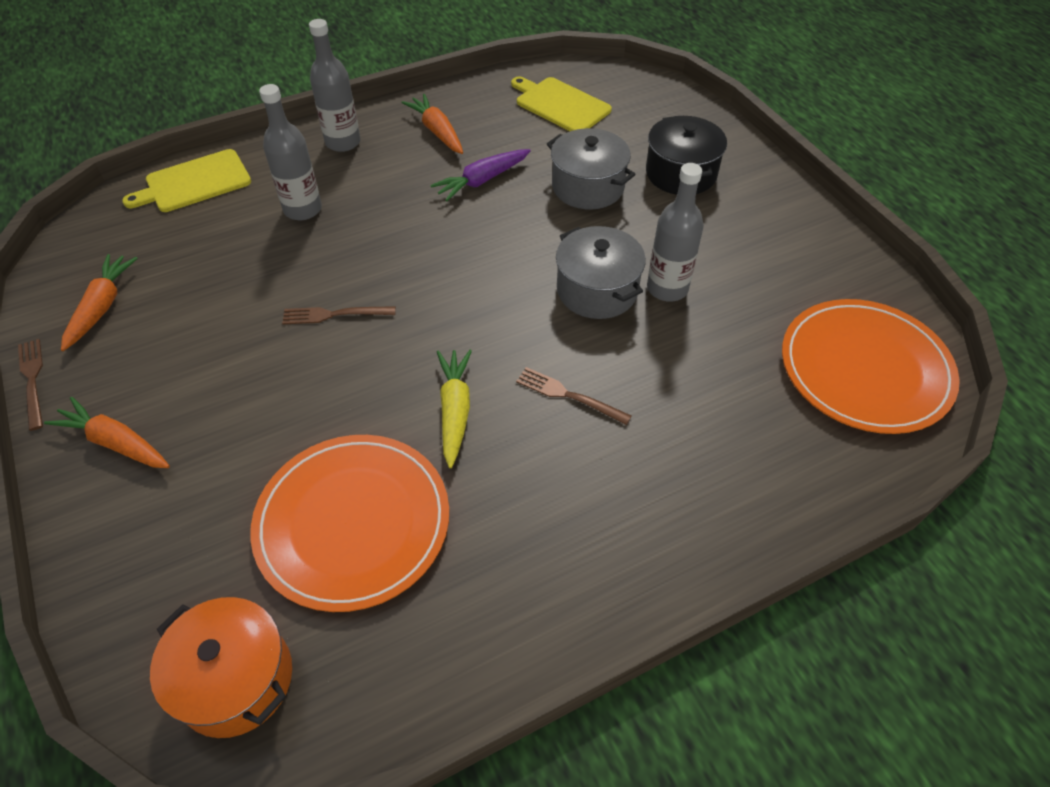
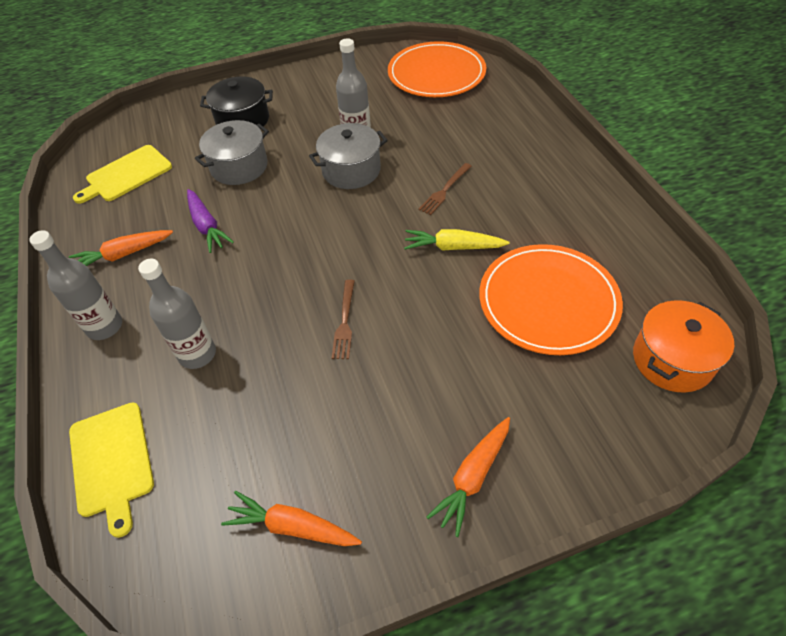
camera: 80 degrees left, 0 degrees up
(32, 379) = (387, 579): brown fork -> none

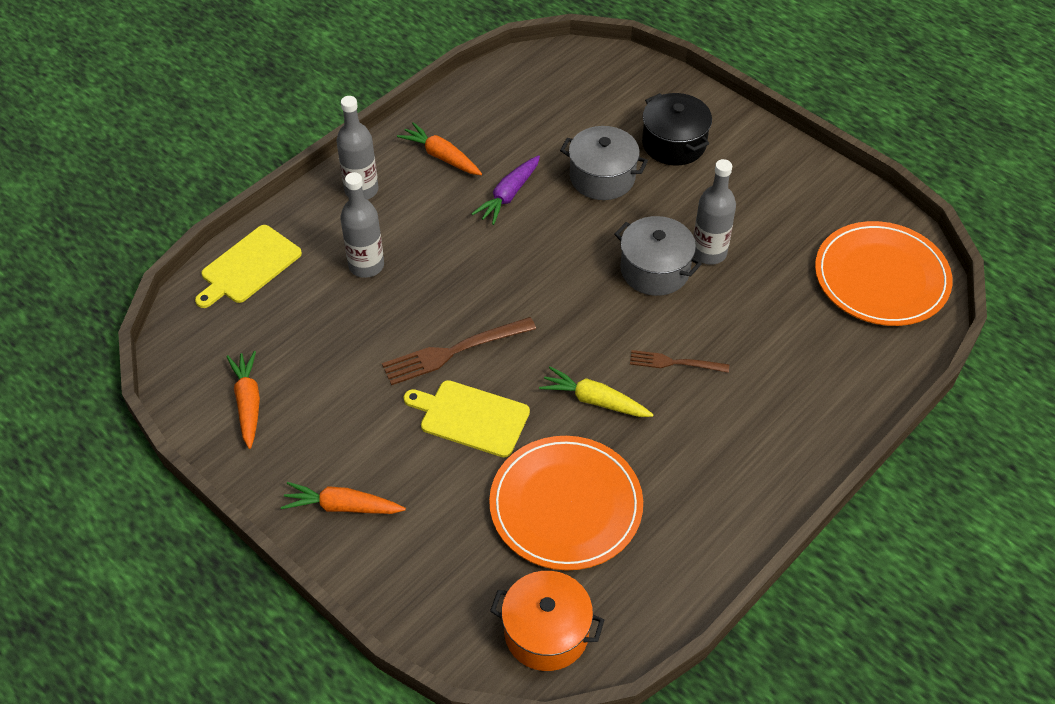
camera: 60 degrees right, 0 degrees up
(126, 175) = (537, 100): yellow cutting board -> yellow cutting board (471, 417)
(344, 322) = (452, 352): brown fork -> brown fork, size x1.62
(453, 247) = (595, 400): yellow carrot -> yellow carrot turned 45 degrees counterclockwise

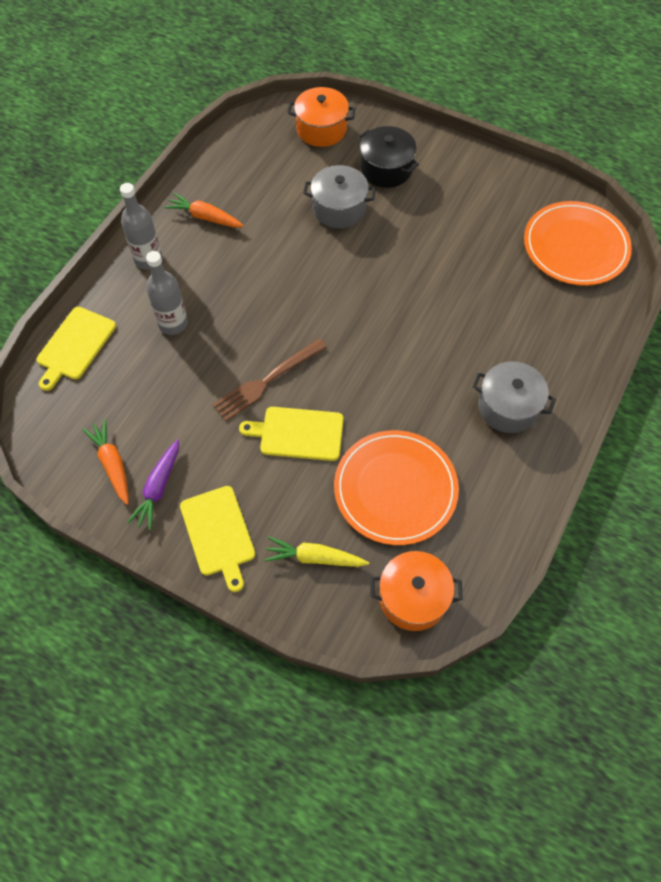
camera: 15 degrees left, 10 degrees up
(342, 506) = (218, 534): orange carrot -> yellow cutting board
(508, 195) = (269, 239): purple carrot -> purple carrot (158, 488)
(595, 400) = (391, 396): yellow carrot -> yellow carrot (314, 557)
(610, 85) = (321, 129): none -> orange pot
(655, 270) = (404, 277): grey pot -> grey pot (508, 407)
(674, 363) = (442, 351): brown fork -> none
(709, 253) = (441, 254): grey bottle -> none

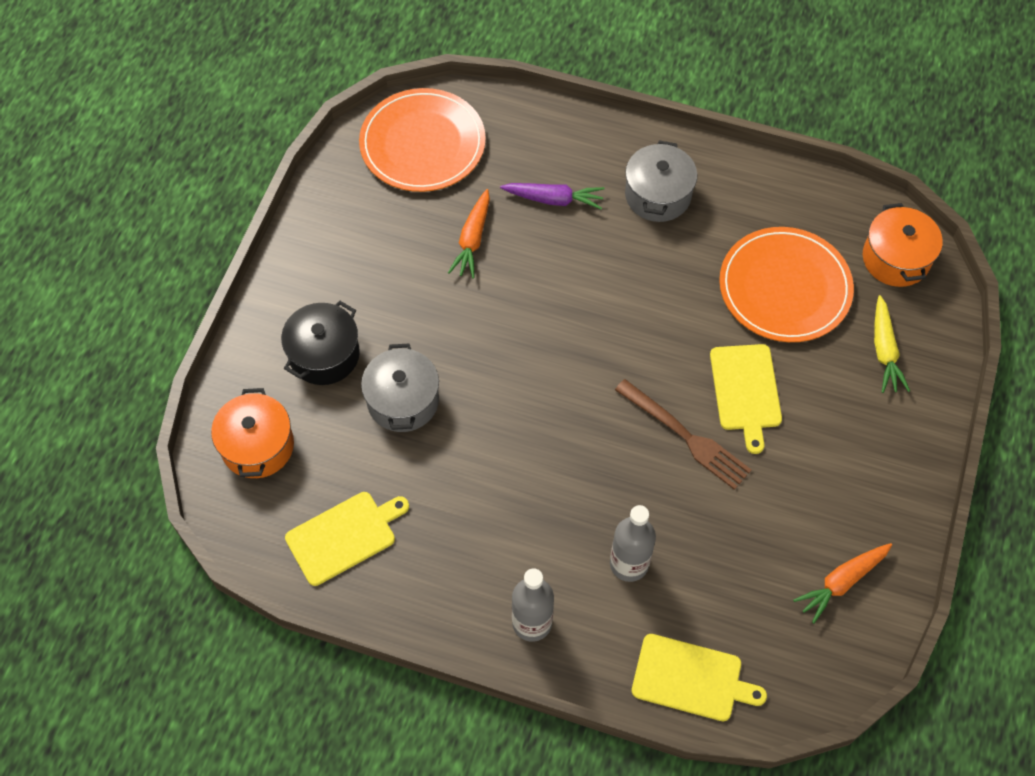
camera: 100 degrees left, 0 degrees up
(158, 488) = (855, 523): purple carrot -> purple carrot (554, 199)
(205, 217) = (444, 566): orange carrot -> orange carrot (472, 239)
(218, 534) = (888, 447): yellow cutting board -> yellow cutting board (344, 536)

